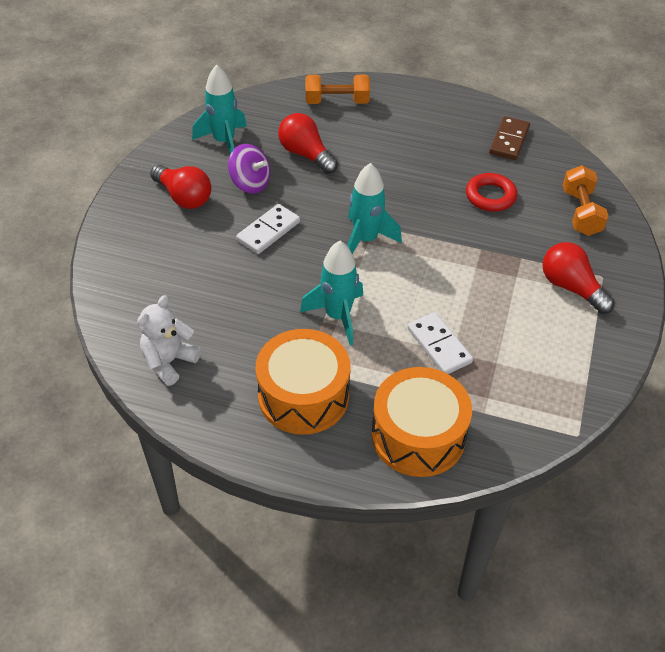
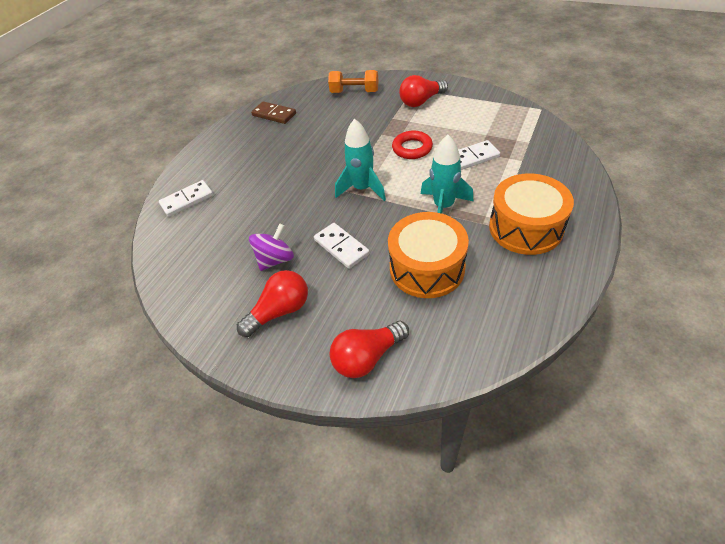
camera: 75 degrees left, 0 degrees up
(169, 362) = (497, 316): white teddy bear -> none
(224, 142) = (209, 279): turquoise rocket -> none
(306, 154) = (249, 221): red light bulb -> red light bulb (367, 357)
(337, 101) = (187, 200): orange dumbbell -> white domino
(418, 435) = (553, 171): orange drum -> orange drum (427, 268)
(490, 196) = (329, 126): red ring -> red ring (412, 148)

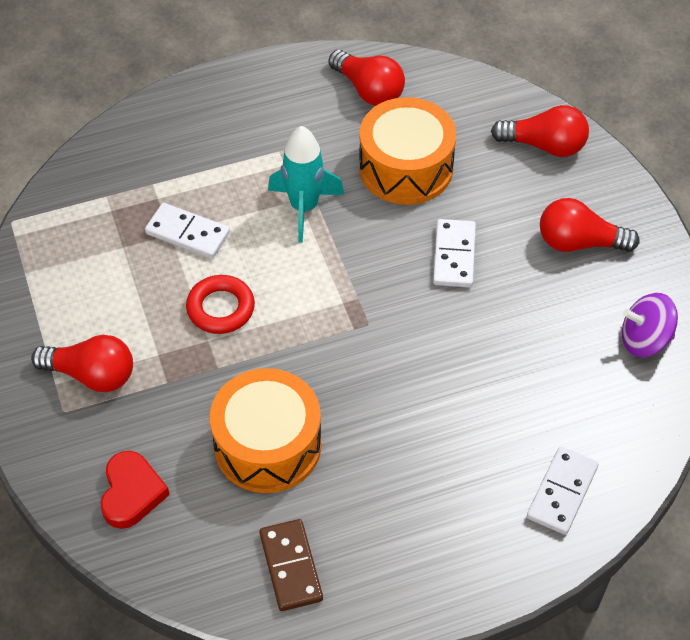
camera: 140 degrees left, 5 degrees up
(187, 200) = (561, 492): white domino -> white domino turned 75 degrees counterclockwise
(275, 259) = (532, 301): purple spinning top -> purple spinning top (645, 340)
(354, 92) = (131, 493): orange dumbbell -> red heart
(362, 189) = (348, 305): turquoise rocket -> none
(516, 293) = (368, 90): none -> red light bulb
(525, 227) = (272, 125): orange drum -> orange drum (267, 445)

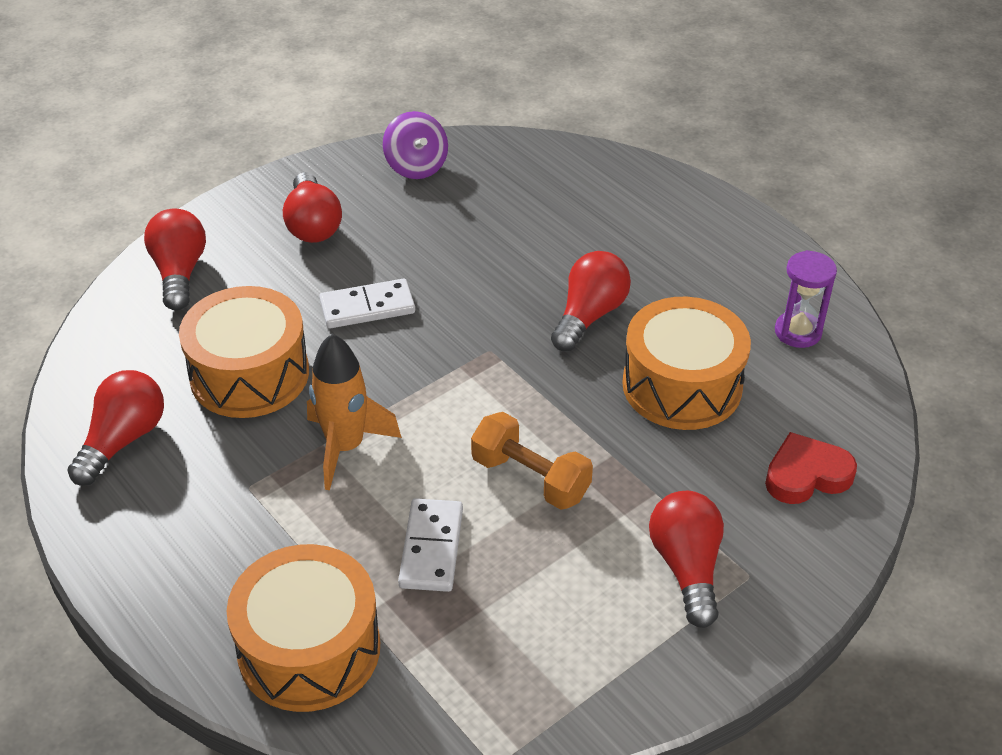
camera: 110 degrees left, 10 degrees down
(142, 153) = (309, 649): none -> orange drum
(220, 308) = (530, 478): red ring -> orange dumbbell
(291, 566) = (798, 332): brown domino -> purple hourglass
(304, 208) = (346, 447): turquoise rocket -> orange rocket
(380, 408) = (589, 315): none -> red light bulb
(561, 492) = (609, 187): white domino -> none

